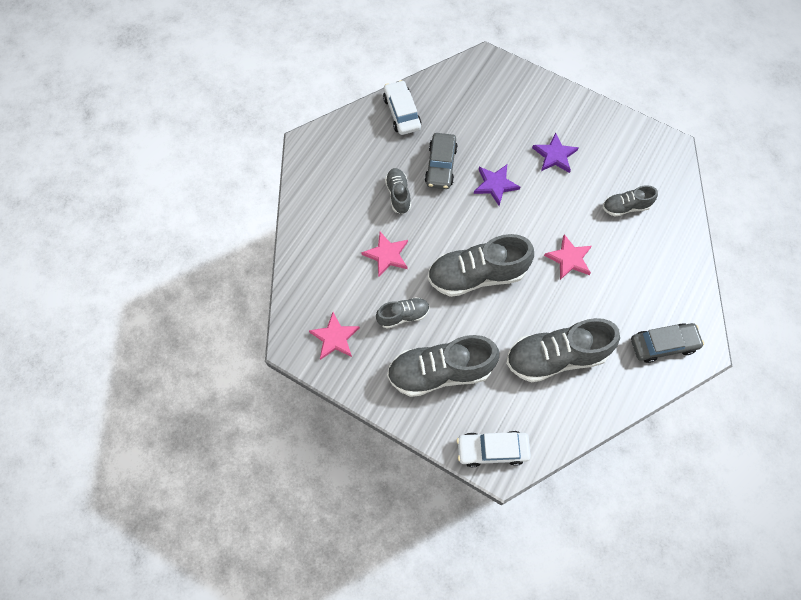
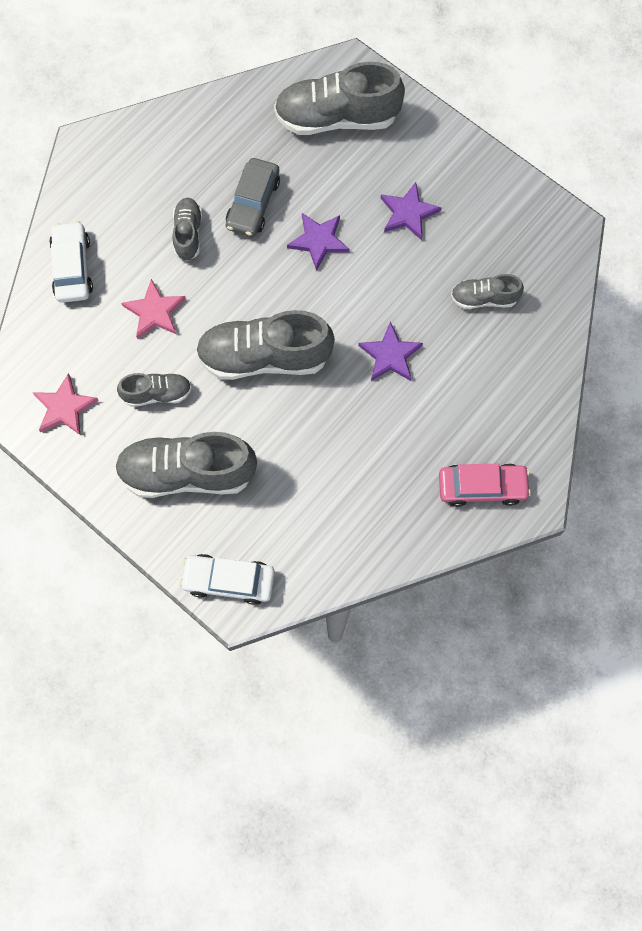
camera: 10 degrees right, 5 degrees up
(402, 113) = (219, 122): white car -> white car (72, 267)
(556, 357) = (339, 479): grey shoe -> grey shoe (337, 118)
(569, 258) = (390, 355): pink star -> purple star
(663, 344) = (482, 487): grey car -> pink car

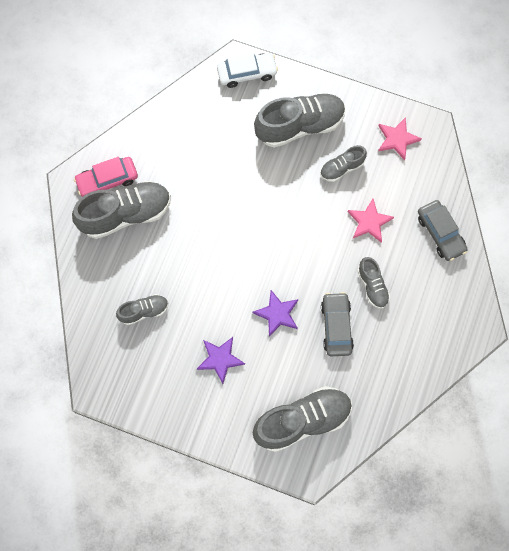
camera: 160 degrees right, 0 degrees up
(72, 267) = (440, 233): white car -> grey car
(264, 357) = (281, 216): grey shoe -> grey shoe (126, 214)
(390, 355) = (196, 247): purple star -> none

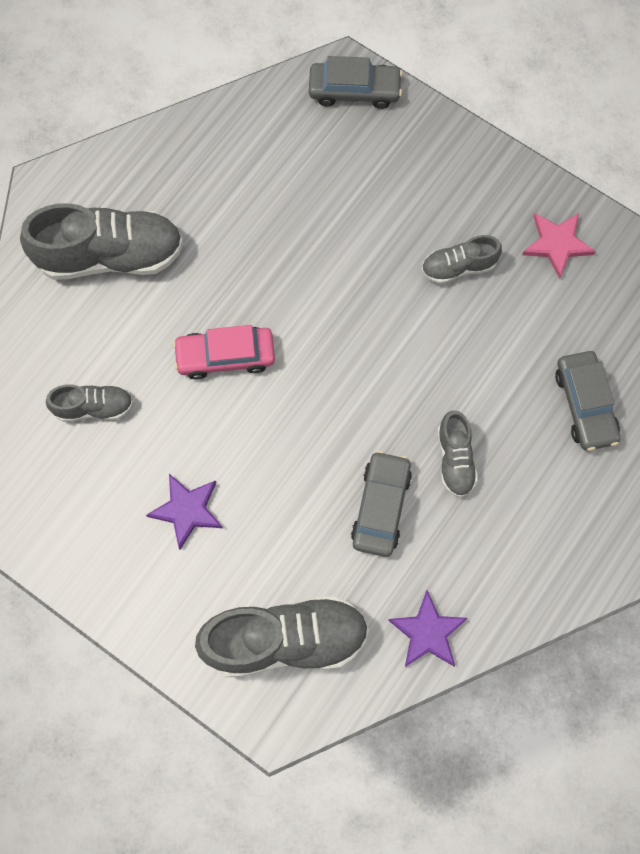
camera: 15 degrees right, 0 degrees up
(107, 180) = (98, 198): pink car -> pink car (225, 356)
(247, 73) = (354, 90): white car -> grey car
(277, 314) = (295, 463): purple star -> purple star (427, 632)
(300, 126) = (412, 188): grey shoe -> none
(369, 222) = (478, 359): pink star -> none

